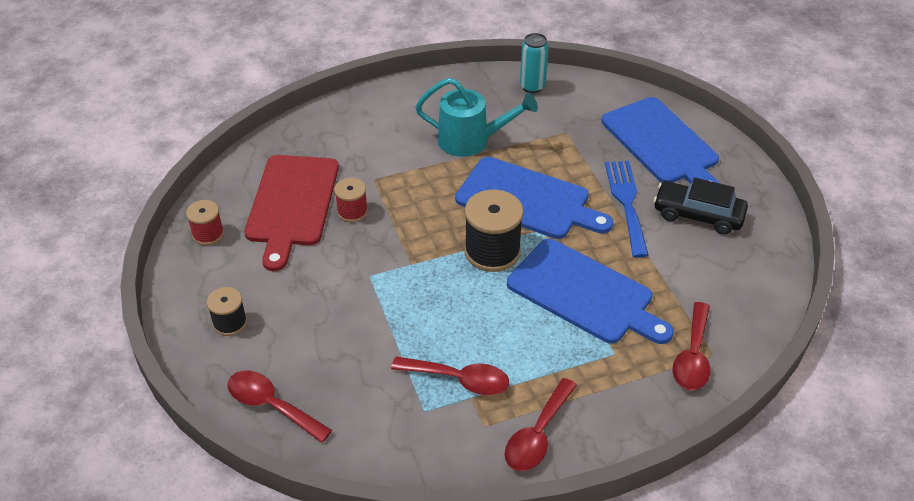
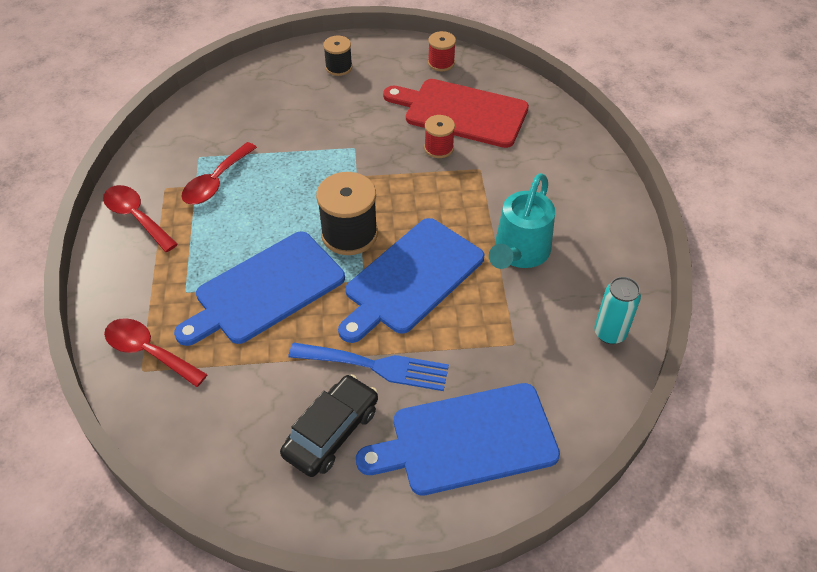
camera: 105 degrees right, 5 degrees up
(271, 405) = (249, 80): red spoon -> none

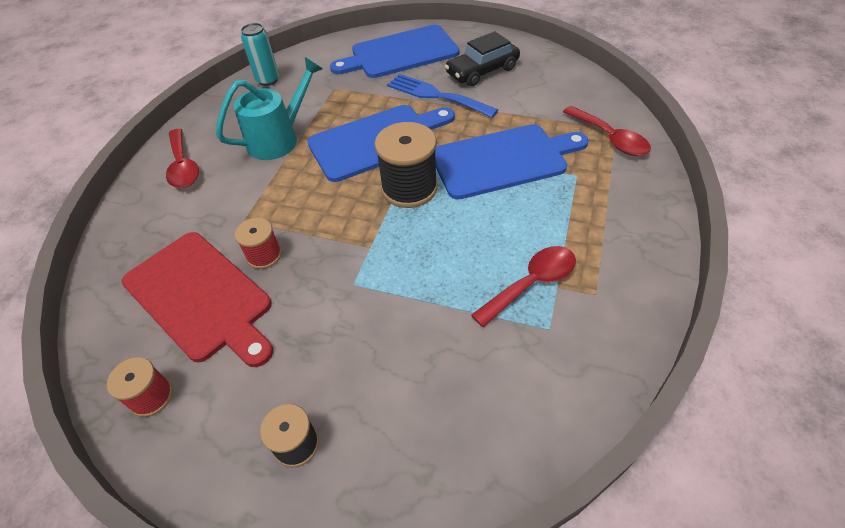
camera: 155 degrees left, 0 degrees up
(136, 217) = (629, 263): red spoon -> red spoon (183, 166)
(467, 440) = (400, 53): blue cutting board -> blue cutting board turned 150 degrees clockwise

